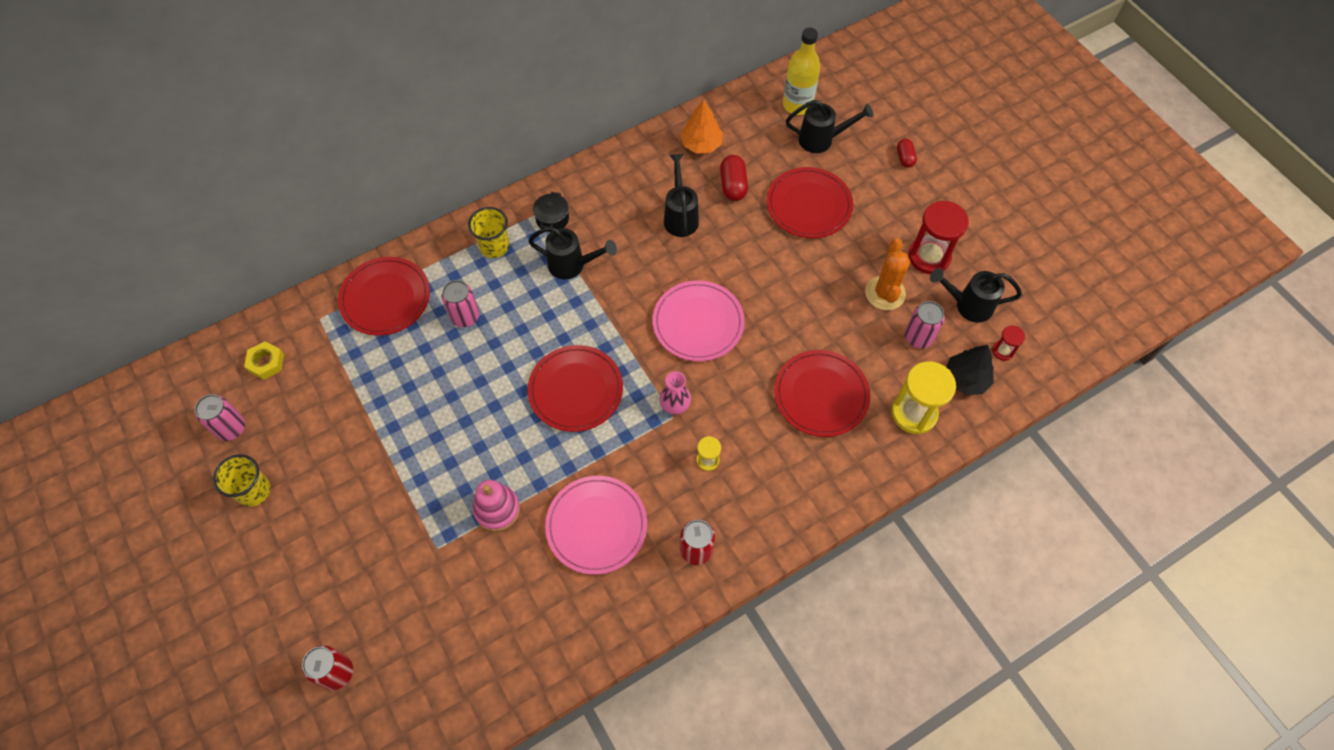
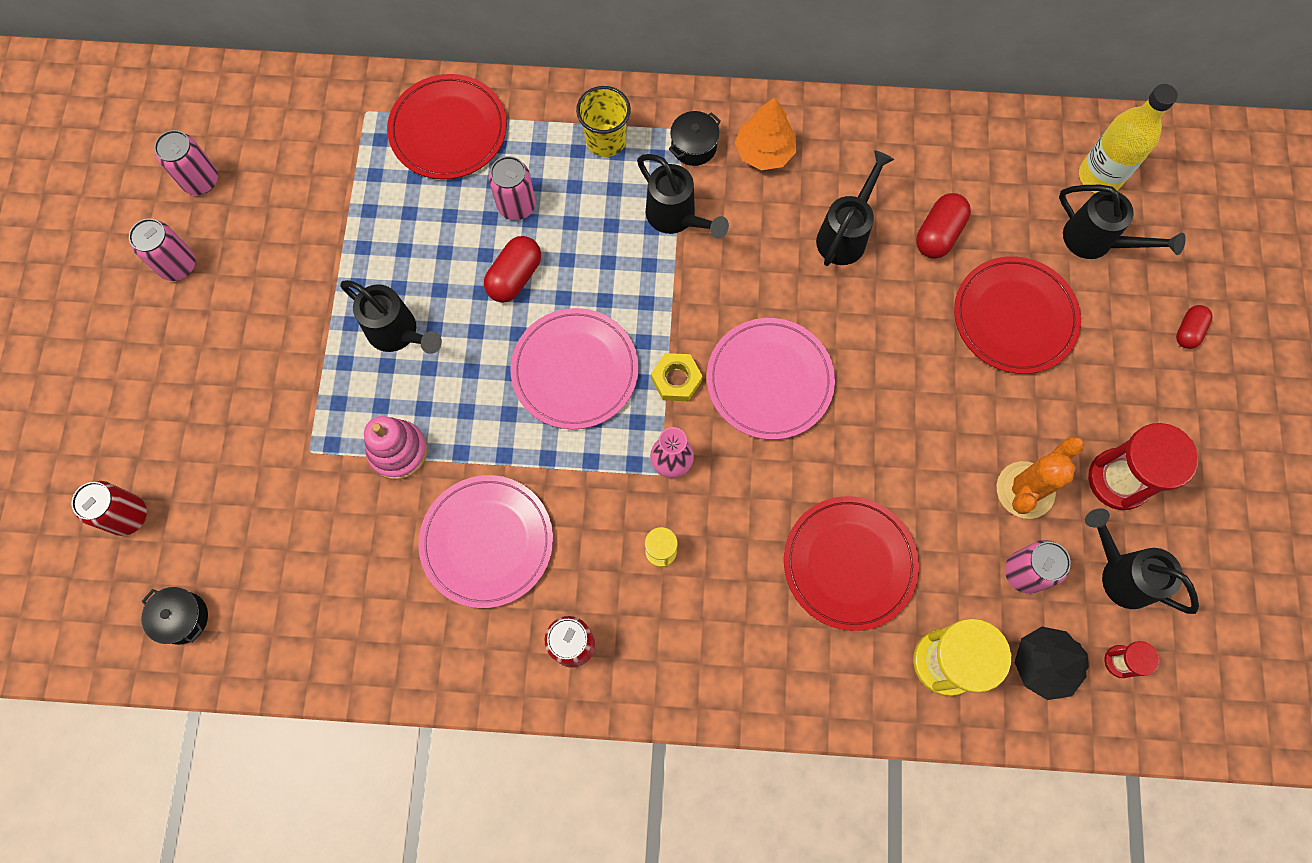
camera: 35 degrees right, 10 degrees up
(254, 491) = (178, 265): yellow cup -> pink can
(266, 363) = (281, 128): yellow nut -> yellow nut (676, 379)
(426, 711) = (182, 618): none -> black pot
(444, 439) = (398, 334): none -> black watering can
(496, 359) = (515, 277): none -> red capsule
(575, 390) = (575, 370): red plate -> pink plate
(701, 144) = (938, 157): orange tree -> orange tree (764, 152)

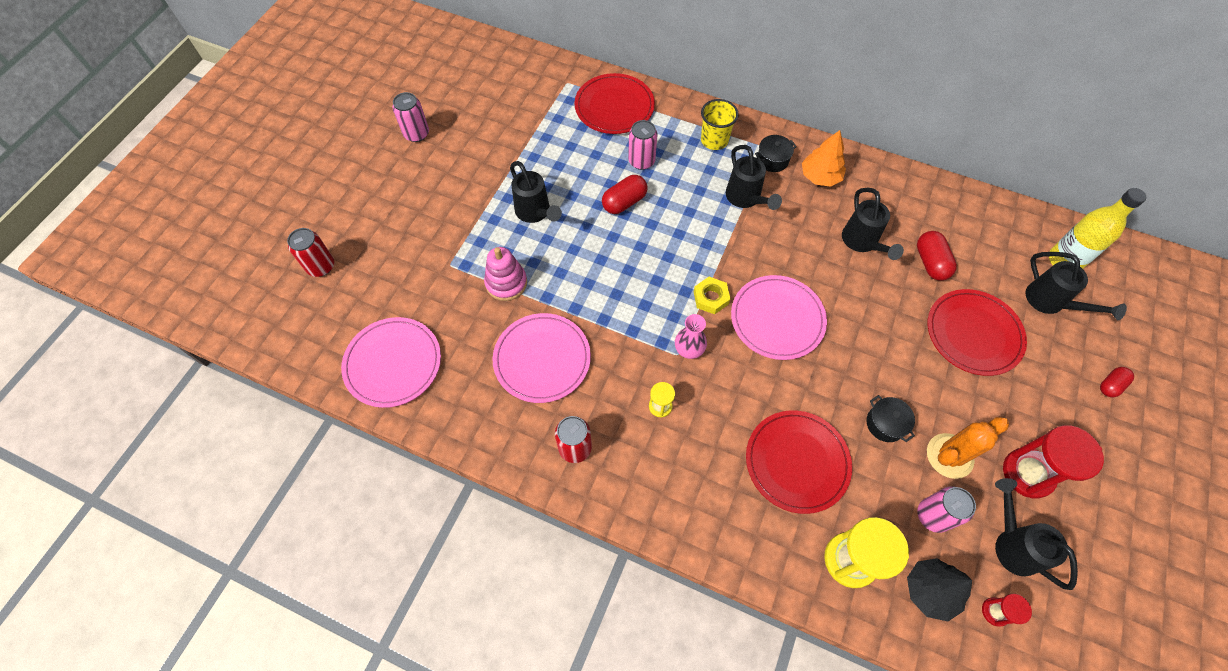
camera: 20 degrees right, 10 degrees down
(182, 618) = (325, 339): black pot -> black pot (885, 424)
(201, 180) = (451, 92): pink can -> none
(575, 370) = (643, 270): pink plate -> pink plate (393, 363)
(845, 234) = (862, 243): black watering can -> black watering can turned 120 degrees clockwise
(938, 234) = (930, 262): red capsule -> red capsule turned 60 degrees counterclockwise

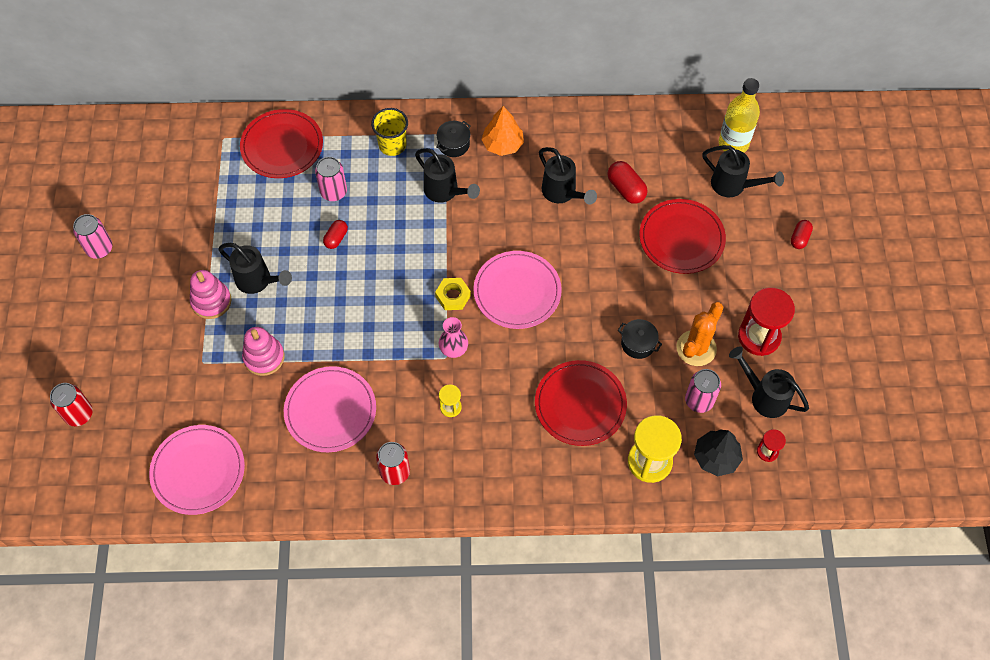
camera: 25 degrees left, 0 degrees up
(486, 214) = (211, 301): none -> pink stacking toy
(624, 202) = (336, 238): red capsule -> red capsule, size x0.65

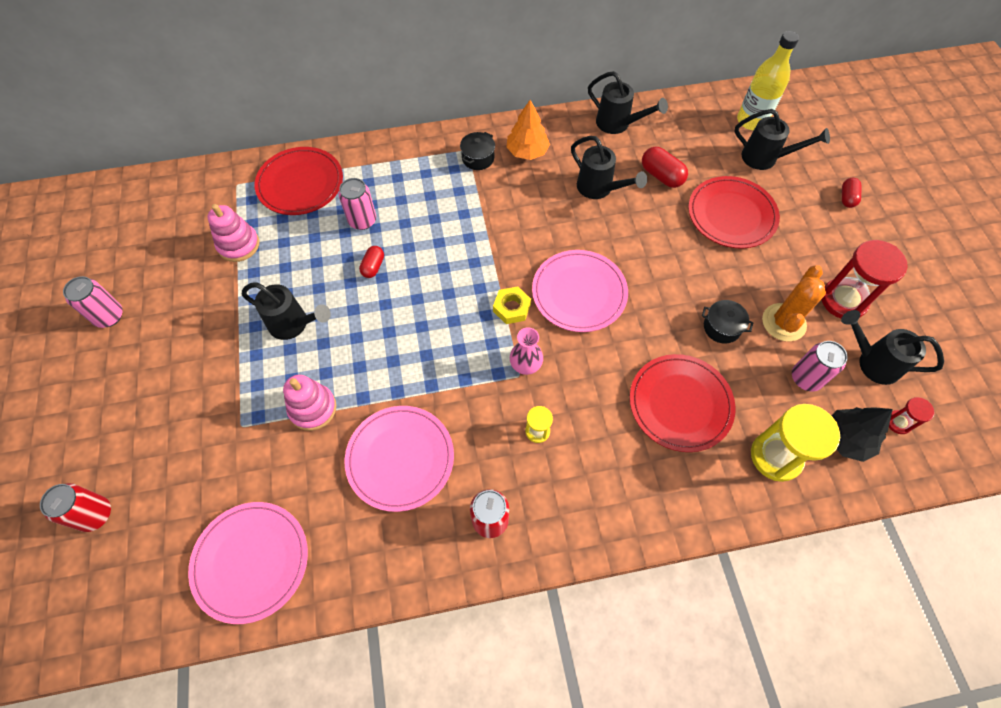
camera: 10 degrees left, 0 degrees up
(211, 301) = (243, 355): pink stacking toy -> pink stacking toy (238, 245)
(392, 145) = (415, 167): yellow cup -> none
(445, 192) = (479, 204): black watering can -> black watering can (618, 124)

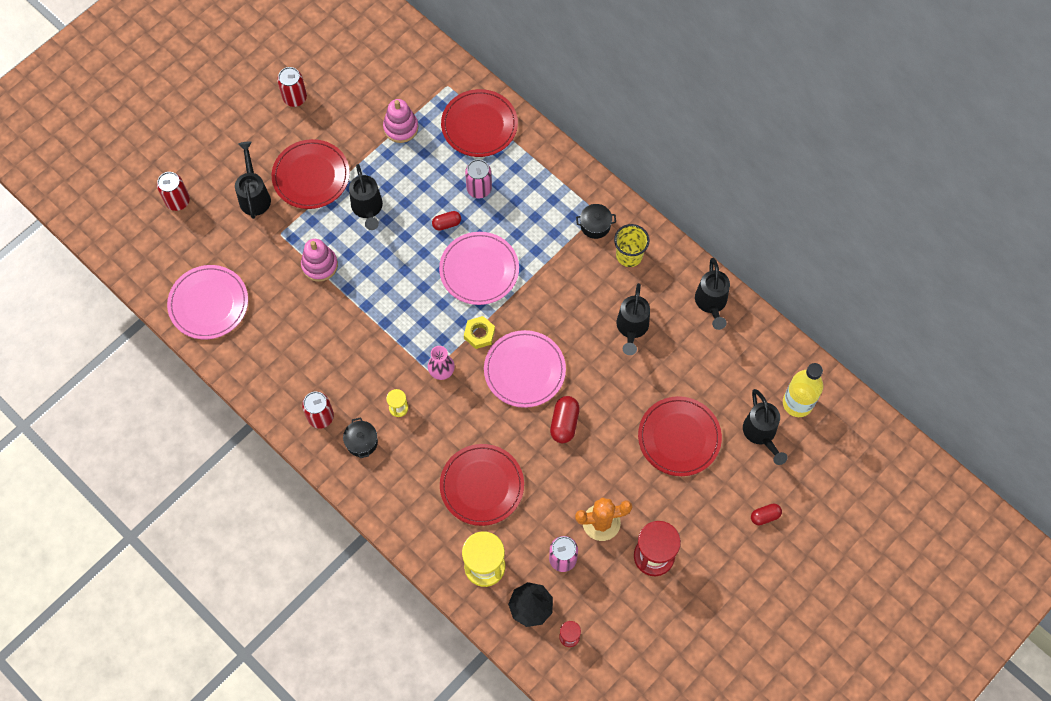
camera: 55 degrees right, 5 degrees up
(109, 316) = (295, 98): pink can -> red can
(207, 354) = (311, 176): none -> red plate
(400, 458) = (323, 339): pink plate -> pink plate (479, 270)
(527, 151) = (629, 255): orange tree -> yellow cup
(661, 176) = (680, 366): red capsule -> red capsule (564, 423)
(721, 327) = (565, 482): black pot -> black pot (361, 442)
(871, 362) = (610, 599): black watering can -> black watering can (254, 195)

